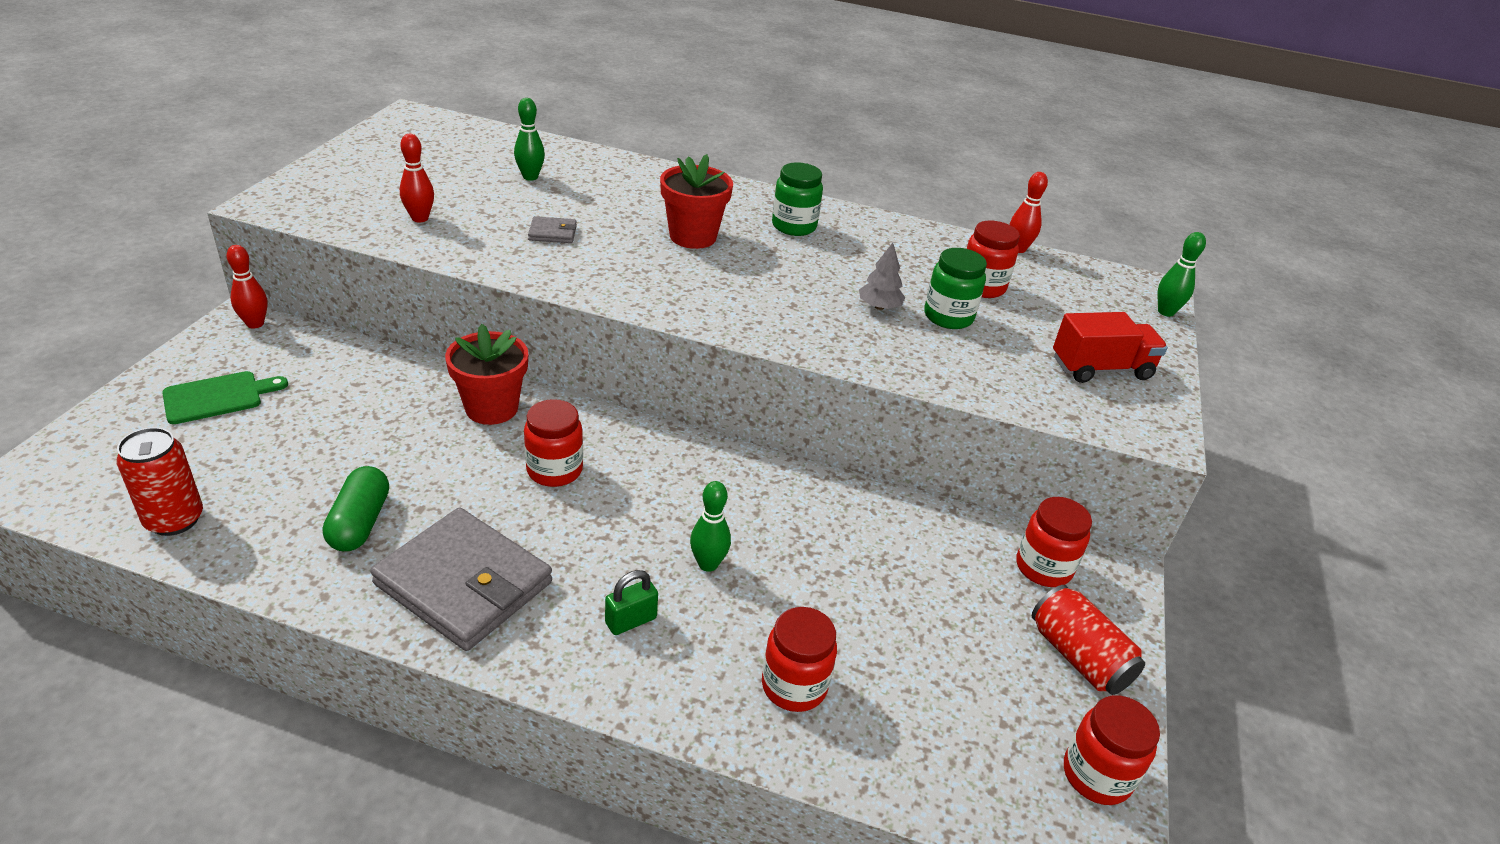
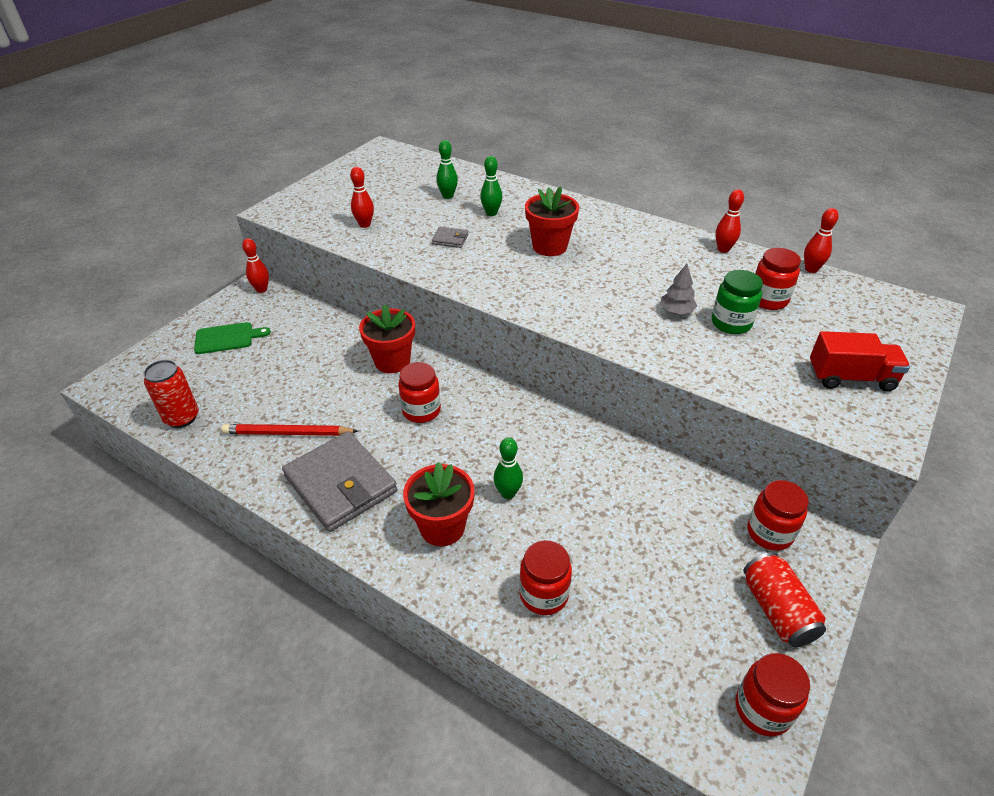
camera: 20 degrees right, 5 degrees up
(360, 522) = (288, 433): green capsule -> red pencil
(631, 621) = (442, 527): green padlock -> red flower pot
(794, 226) = (629, 242): green jar -> none
(910, 231) = (723, 249): none -> red bowling pin
(1165, 312) = (929, 332): green bowling pin -> green bowling pin (491, 213)

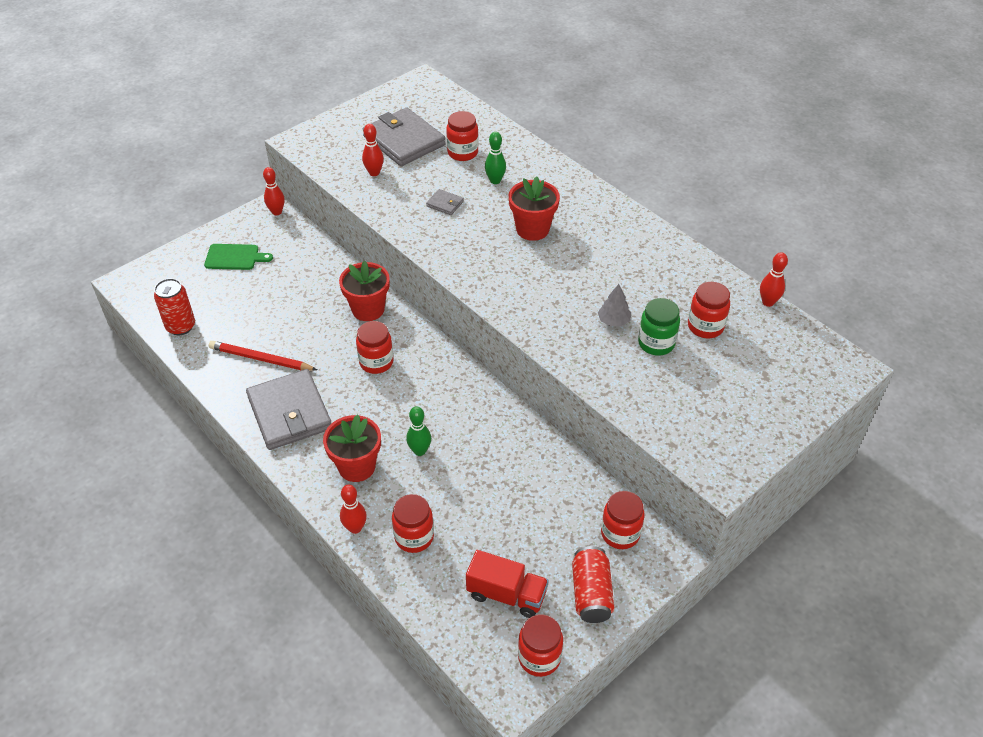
camera: 15 degrees right, 5 degrees up
(384, 195) = (404, 141): none -> grey wallet
(448, 196) = (462, 153): green bowling pin -> red jar
(723, 249) = (696, 264): red bowling pin -> red bowling pin (355, 528)
(850, 378) = (730, 418): red truck -> red truck (506, 594)

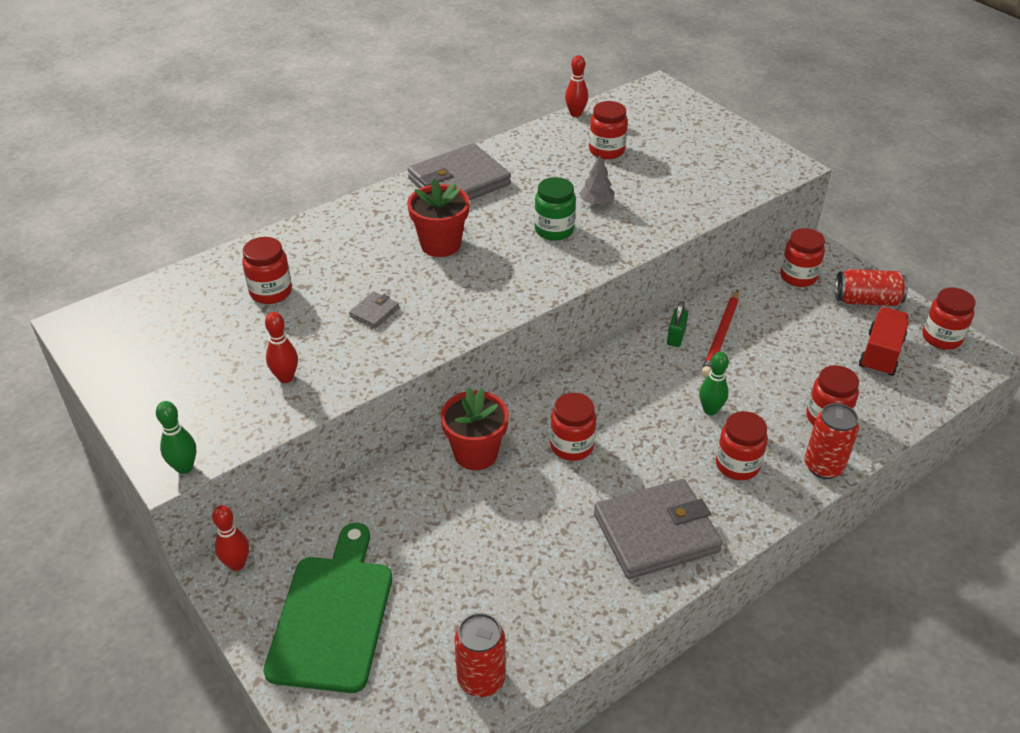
camera: 85 degrees left, 5 degrees down
(234, 257) = (333, 616): green cutting board -> green cutting board, size x1.80
(261, 359) = (558, 569): red pencil -> red pencil (720, 336)
(355, 528) = (823, 466): red bowling pin -> red can
(357, 466) = (737, 465): red flower pot -> red jar
(404, 141) = (221, 346): grey wallet -> grey wallet (459, 182)
(495, 181) = (340, 267): green bowling pin -> green bowling pin (184, 467)
(511, 429) = (676, 337): none -> green padlock
(656, 343) = (629, 180): green jar -> green jar (554, 230)

